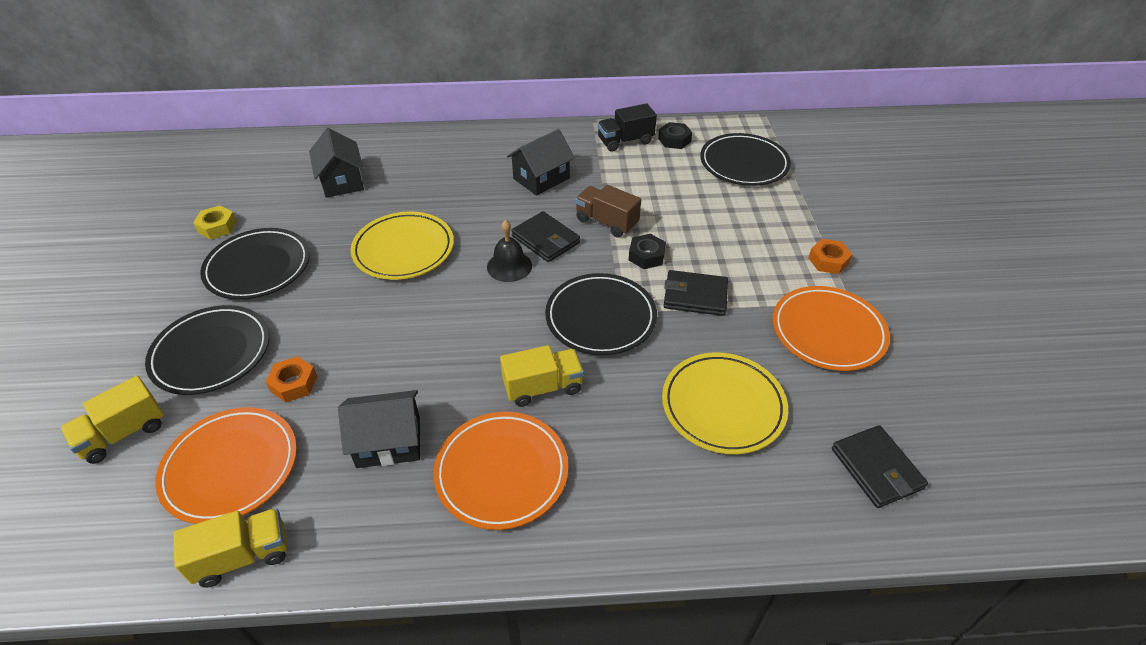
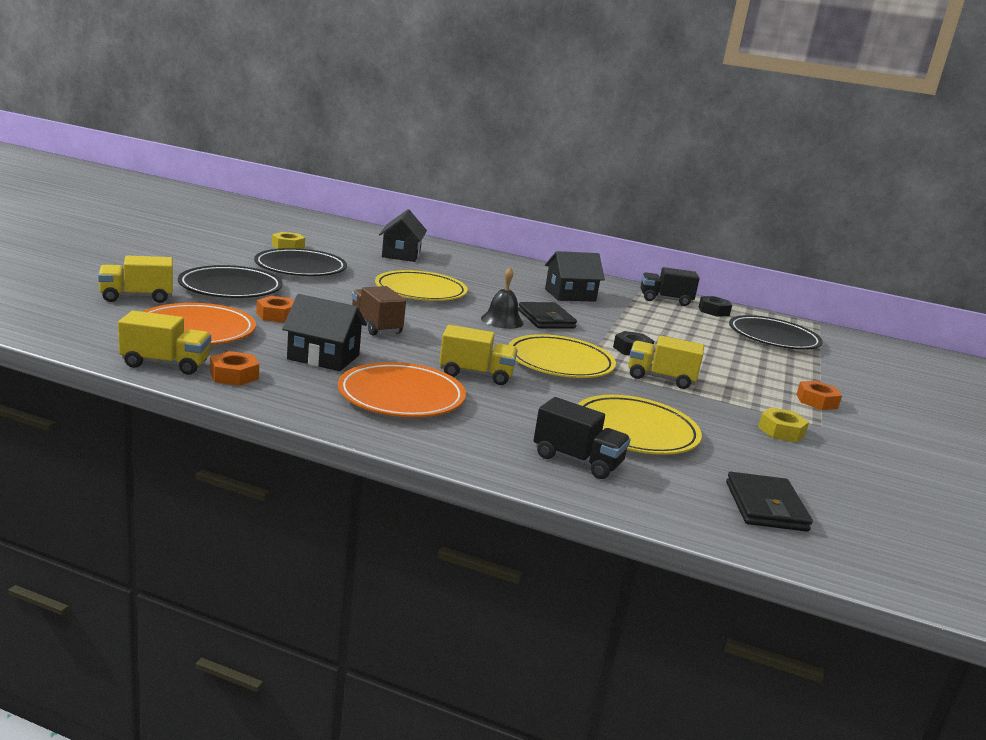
camera: 20 degrees right, 25 degrees down
(325, 534) = (234, 375): none -> orange nut
(600, 317) = (560, 362): black plate -> yellow plate
(606, 222) = (610, 327): brown truck -> brown truck (375, 326)
(695, 296) = (660, 378): black wallet -> yellow truck
(705, 490) = (577, 460): none -> black truck
(828, 332) = (781, 431): orange plate -> yellow nut

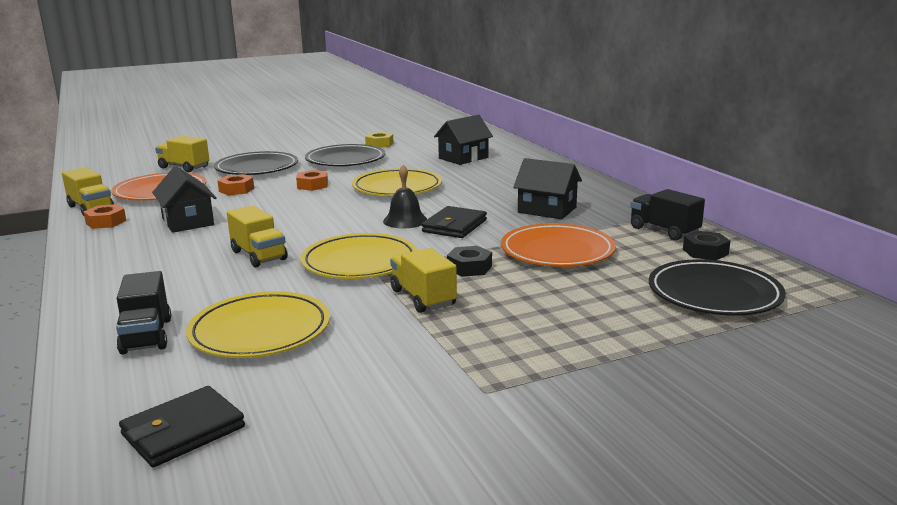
camera: 50 degrees right, 0 degrees up
(375, 326) = (284, 207): brown truck -> none
(401, 396) = (162, 257): orange plate -> orange plate (557, 251)
(781, 431) = (412, 380): yellow nut -> none
(816, 401) = (560, 369): orange nut -> orange nut (312, 185)

